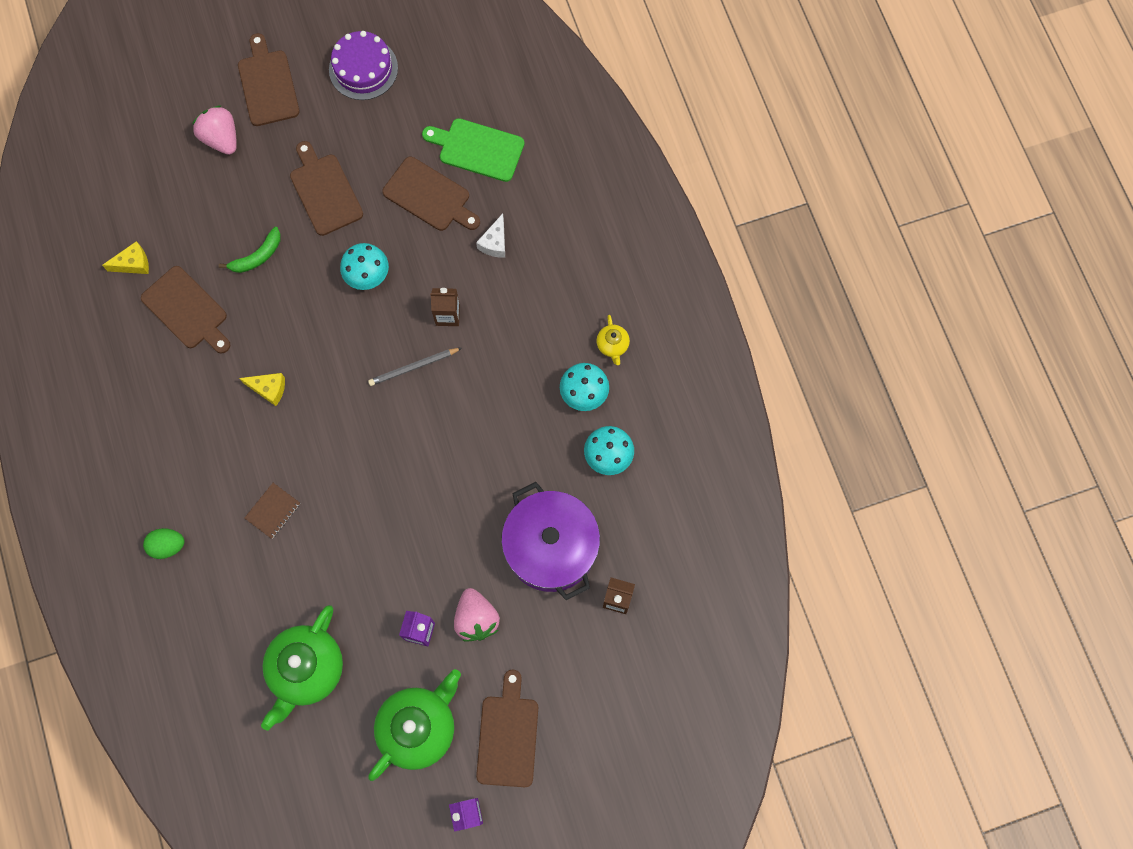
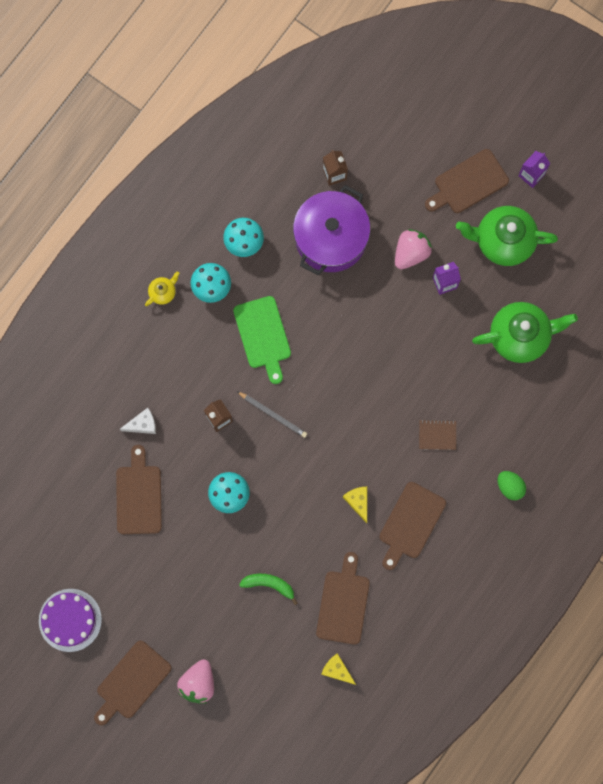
camera: 125 degrees left, 5 degrees up
(325, 191) = (187, 574): brown cutting board -> brown cutting board (410, 523)
(477, 149) = (78, 488): green cutting board -> green cutting board (263, 335)

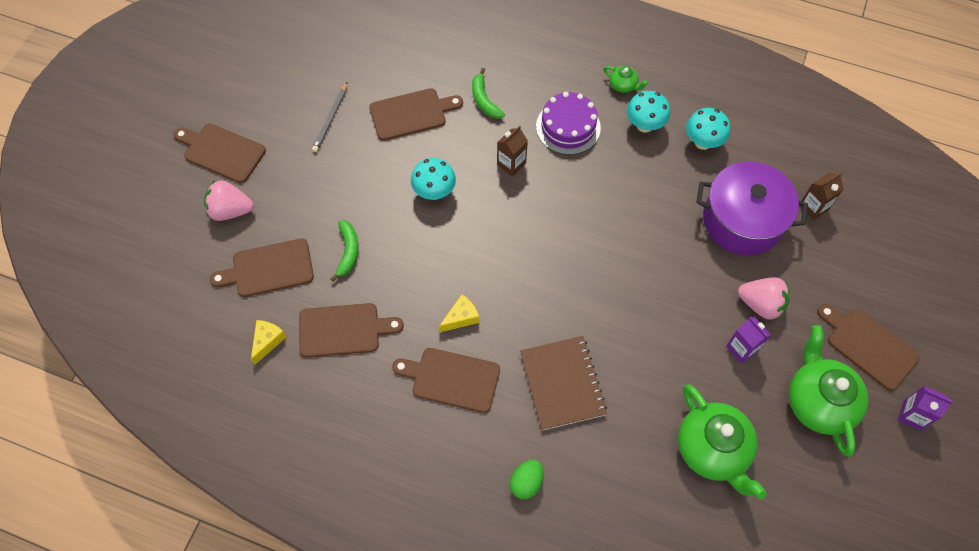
camera: 75 degrees right, 15 degrees down
(70, 620) = (274, 87): purple cake -> purple cake (568, 127)
(142, 424) = (484, 100): white cheese -> green banana
(163, 292) = (623, 85): yellow teapot -> green teapot
(263, 335) = (612, 182): green cutting board -> none
(267, 658) = (269, 269): none -> brown cutting board
(273, 414) = (531, 211): grey pencil -> grey pencil (331, 119)
(437, 435) = (562, 383): brown notebook -> brown notebook, size x1.91

